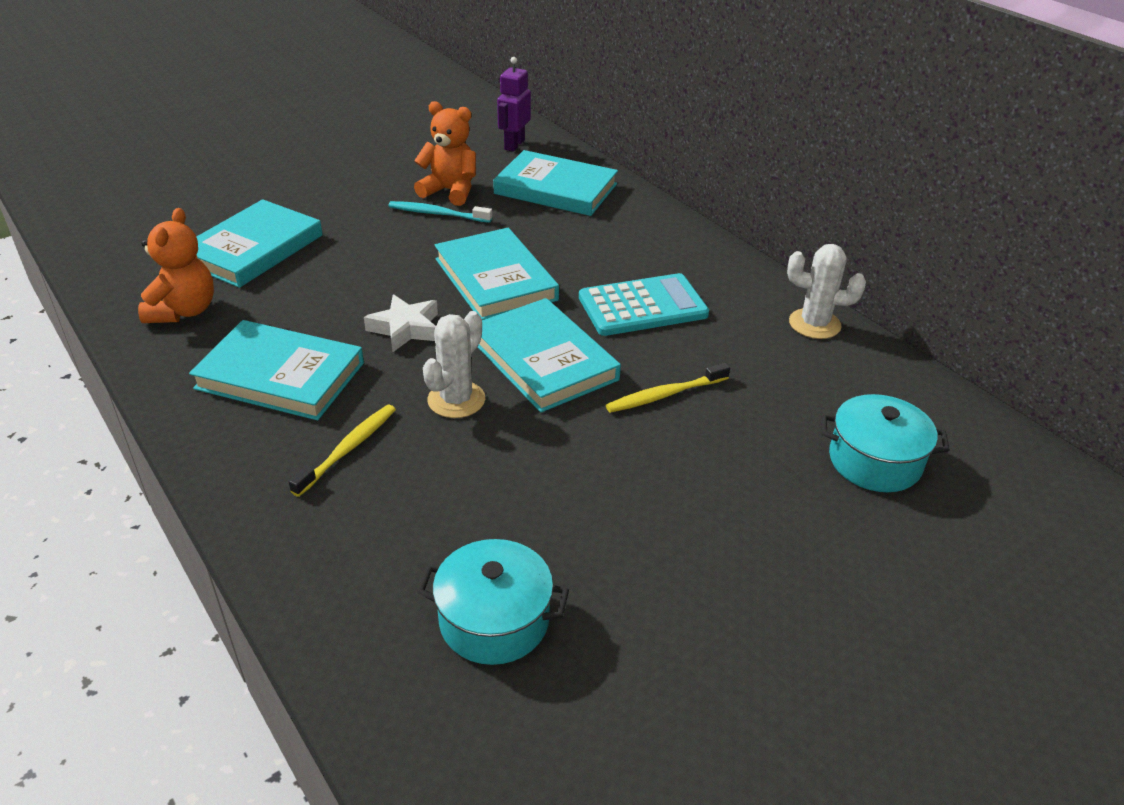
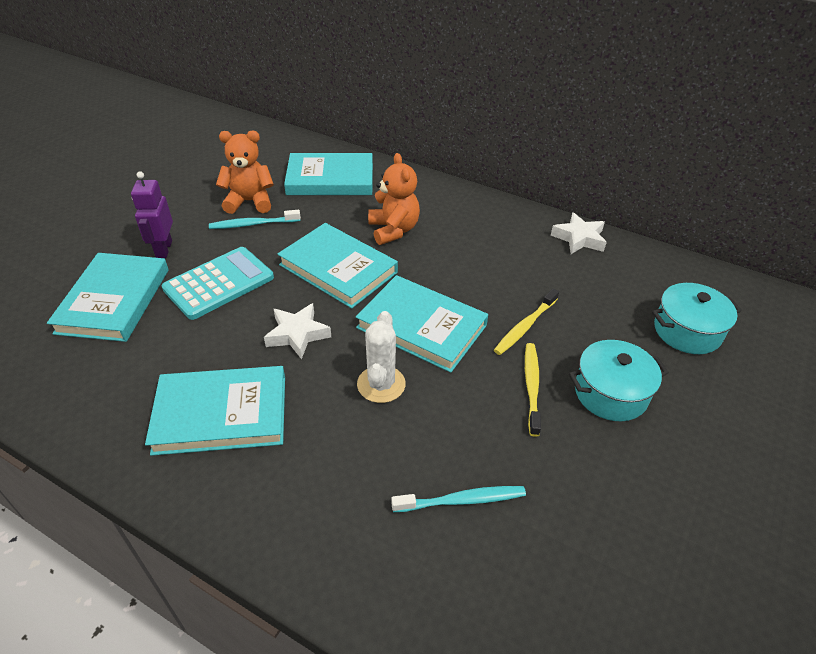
camera: 25 degrees left, 5 degrees up
(183, 311) = (88, 381): orange teddy bear -> orange teddy bear (393, 230)
(348, 449) = (326, 461): yellow toothbrush -> yellow toothbrush (531, 386)
(457, 530) = (462, 500): none -> turquoise toothbrush
(494, 620) = (543, 568): turquoise pot -> turquoise pot (610, 393)
(514, 145) = (272, 149): purple robot -> purple robot (163, 249)
(642, 306) = (460, 259): turquoise calculator -> turquoise calculator (219, 283)
(814, 324) = (579, 238): white cactus -> white star

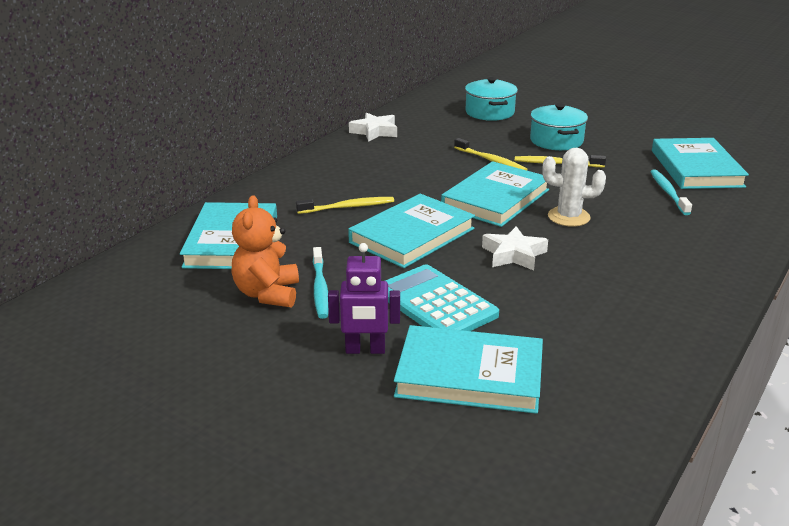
camera: 85 degrees left, 15 degrees down
(221, 414) = (624, 287): turquoise book -> turquoise book (696, 168)
(393, 230) = (348, 207): orange teddy bear -> yellow toothbrush

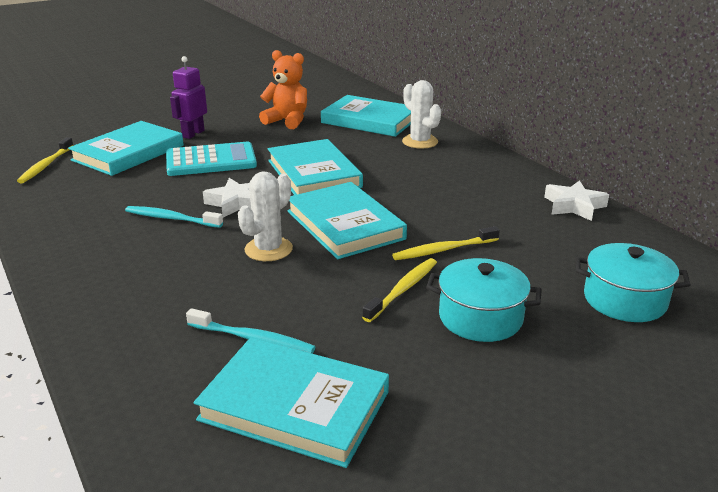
camera: 115 degrees right, 0 degrees up
(283, 203) = (420, 142): none -> white cactus
(320, 289) = (275, 134): turquoise toothbrush -> turquoise toothbrush (171, 218)
(348, 207) = (389, 161): yellow toothbrush -> yellow toothbrush (46, 165)

